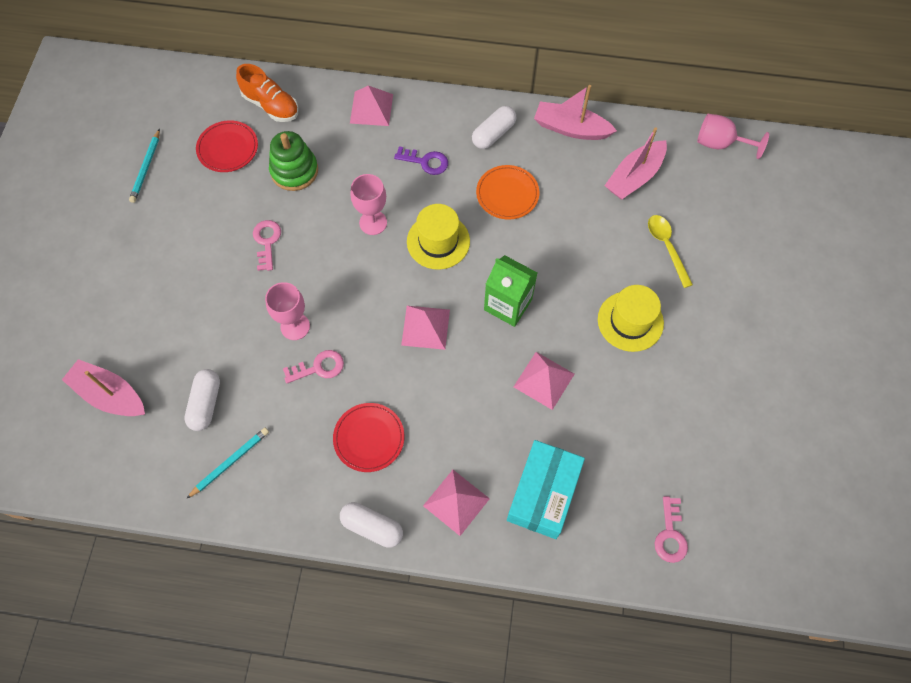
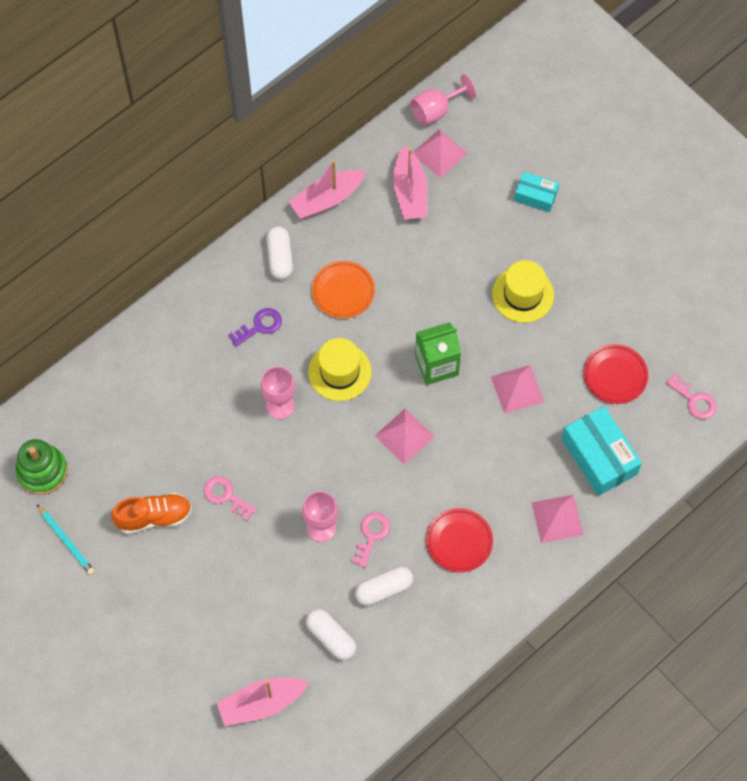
camera: 50 degrees left, 0 degrees up
(228, 148) = (106, 464): red plate -> red plate (615, 375)
(230, 462) = (395, 652): turquoise pencil -> none
(271, 105) = (94, 401): orange shoe -> orange shoe (154, 517)
(294, 171) = (177, 429): green stacking toy -> green stacking toy (42, 471)
(371, 108) = (170, 327): pink pyramid -> pink pyramid (439, 153)
(372, 527) = (528, 588): white capsule -> white capsule (384, 589)
(666, 247) = (487, 220): yellow spoon -> none
(724, 265) = (535, 196): none -> turquoise box

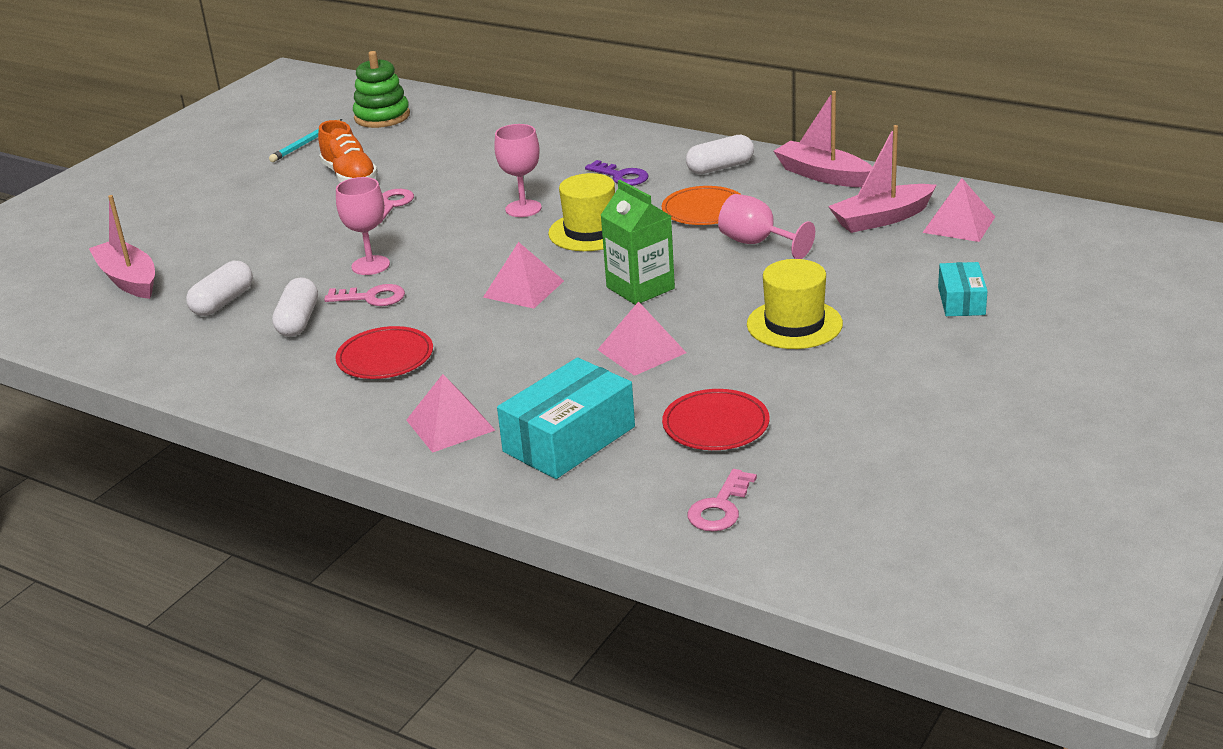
camera: 75 degrees right, 35 degrees down
(384, 589) = (298, 321): white capsule -> white capsule turned 45 degrees clockwise
(436, 110) = (1020, 209): pink goblet -> pink goblet (757, 243)

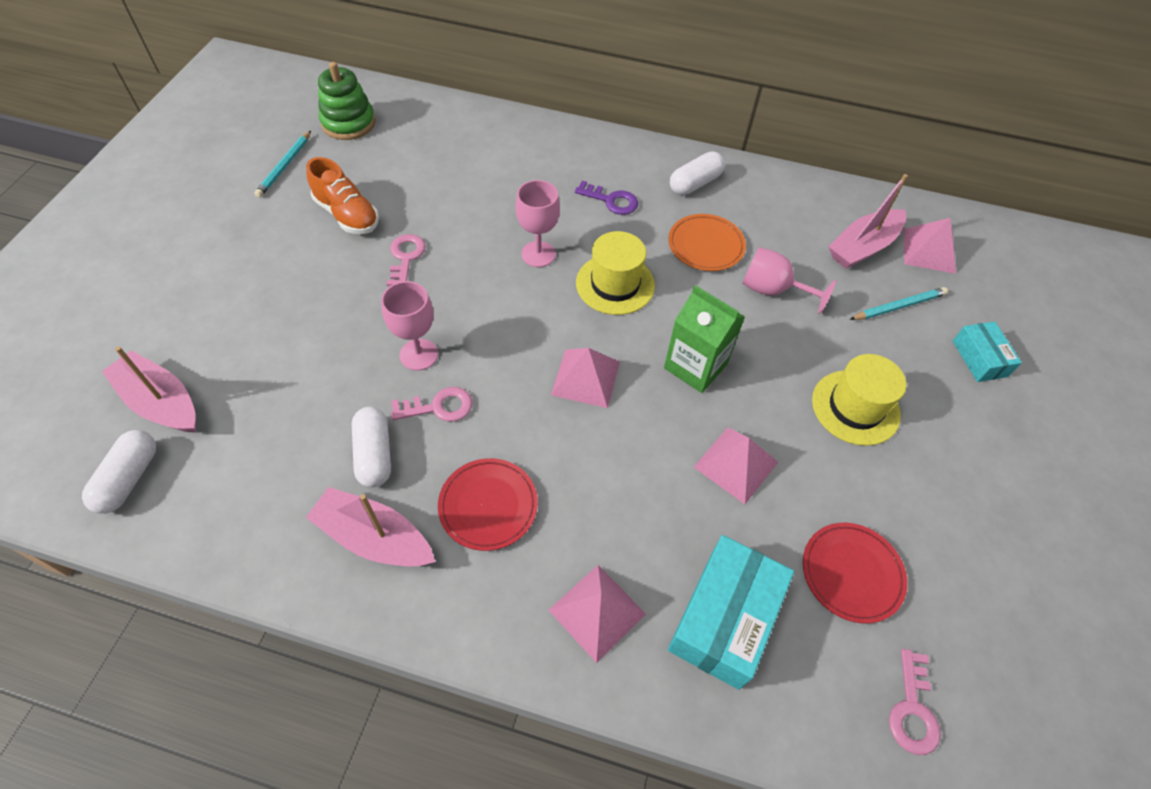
camera: 20 degrees left, 25 degrees up
(223, 302) = (281, 430): white capsule -> white capsule (129, 478)
(822, 175) = (787, 189): pink boat -> pink boat (374, 538)
(893, 261) = (898, 306): none -> turquoise pencil

